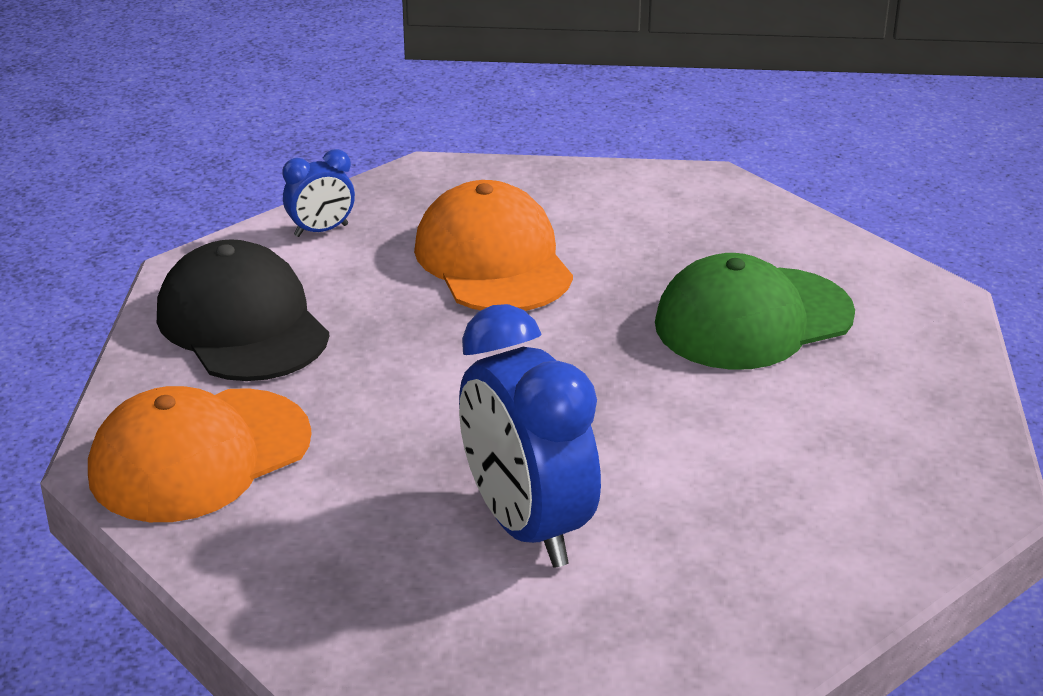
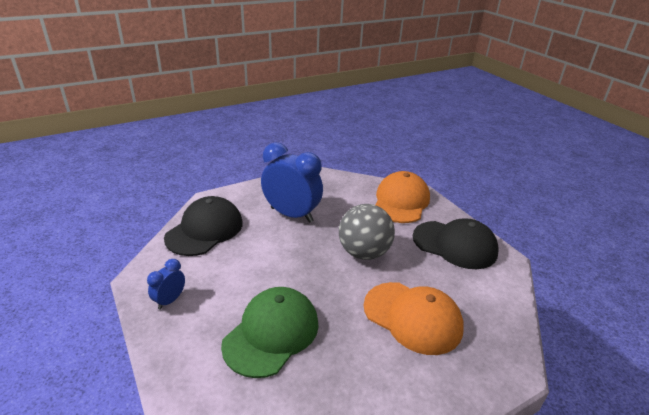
camera: 145 degrees right, 0 degrees up
(321, 230) = (497, 301): blue clock -> blue clock (170, 300)
(452, 377) = (364, 253): none -> grey ball
(789, 567) = (205, 230): none -> black cap

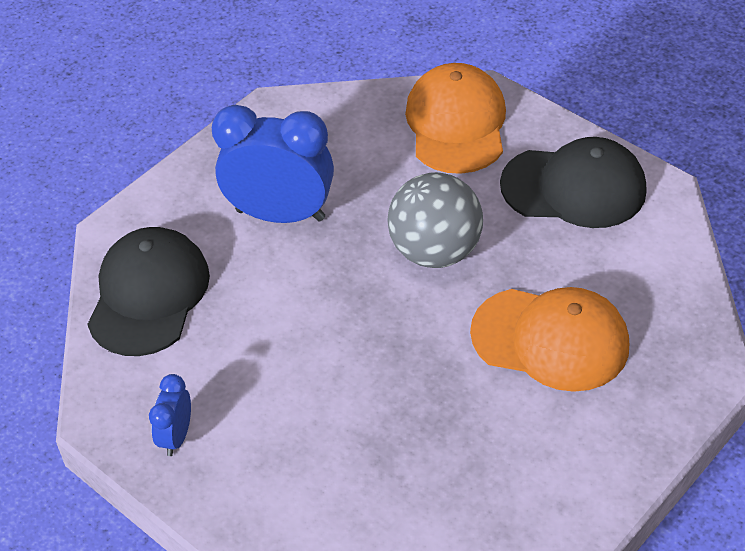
camera: 15 degrees left, 15 degrees up
(271, 333) = (359, 434): green cap -> none

